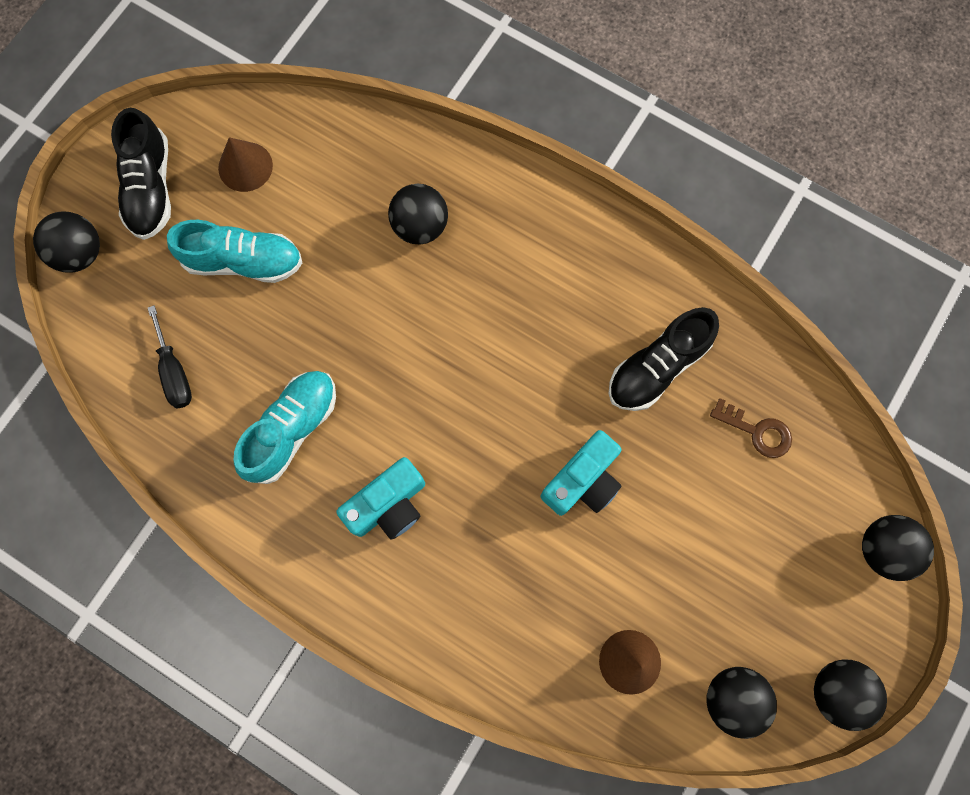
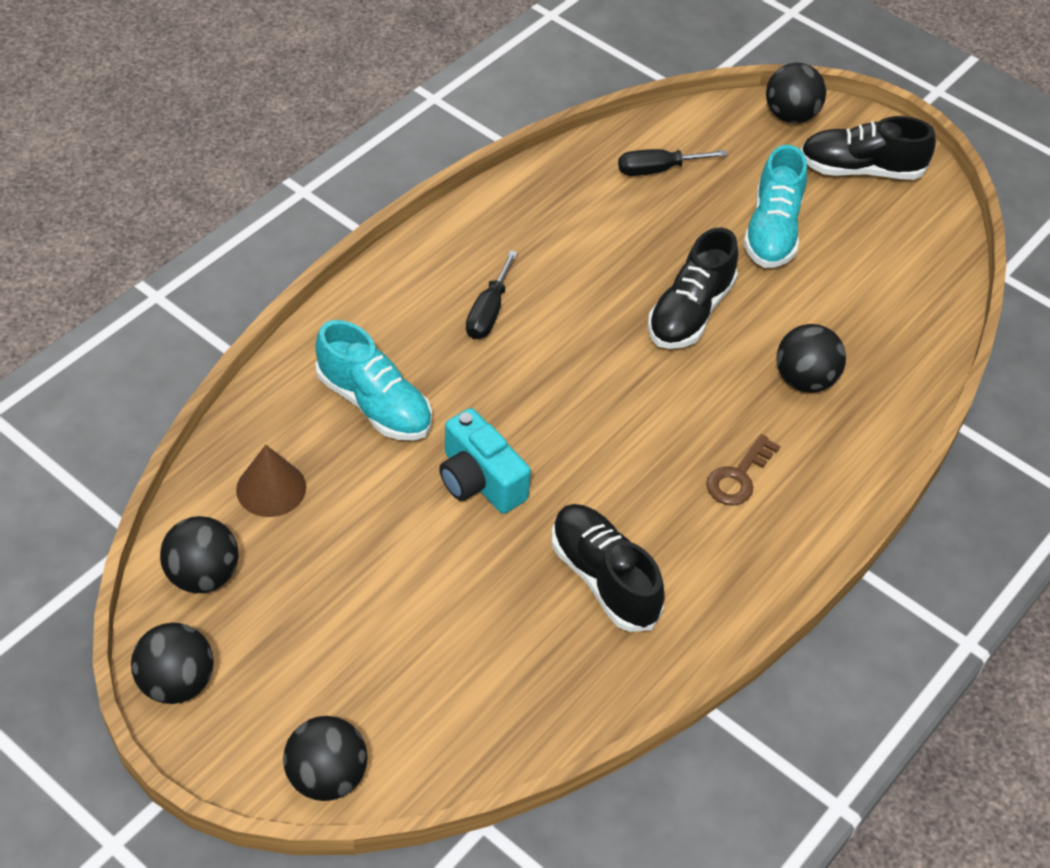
camera: 95 degrees right, 25 degrees down
(245, 166) = (884, 243): brown cone -> none
(292, 429) = (583, 248): turquoise shoe -> turquoise shoe (374, 404)
(358, 325) = (690, 312): none -> black shoe
(389, 505) = (488, 312): turquoise camera -> black screwdriver
(757, 431) = (505, 668): brown key -> brown key (738, 477)

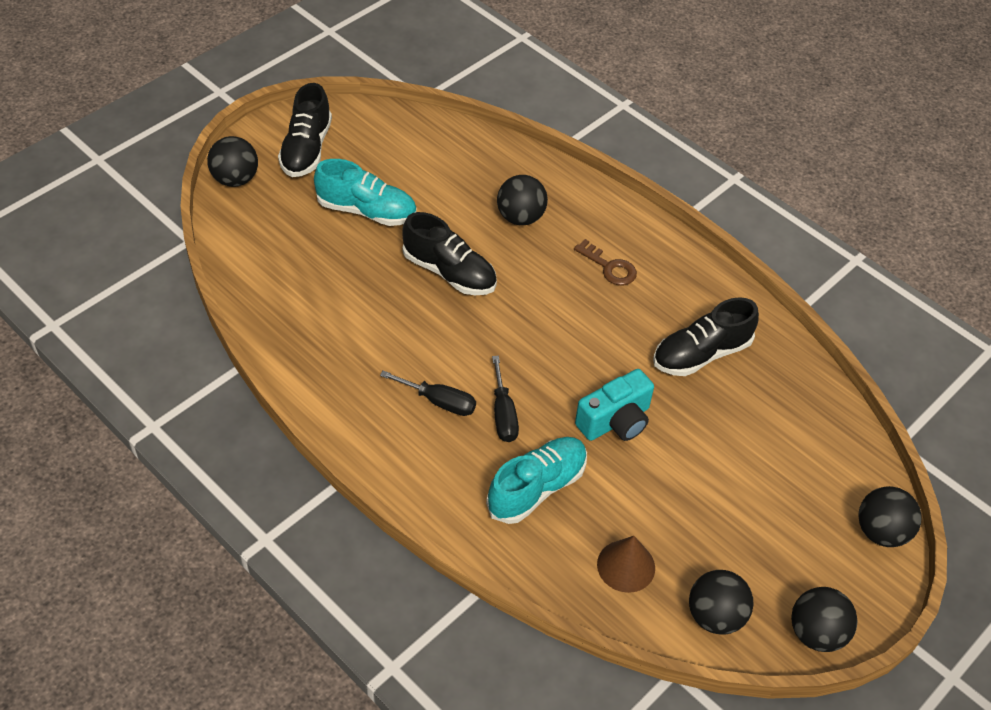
camera: 85 degrees left, 0 degrees up
(657, 170) = (286, 271): black screwdriver -> black screwdriver (503, 414)

